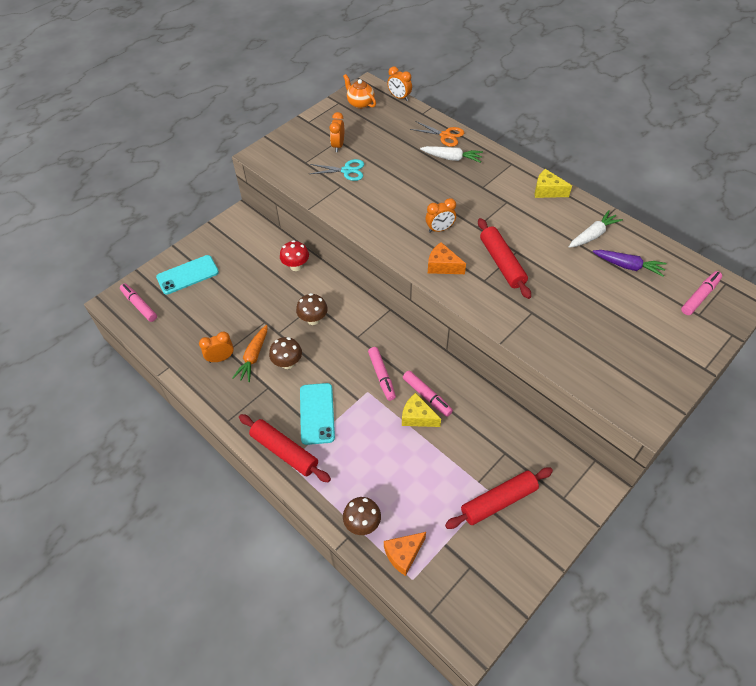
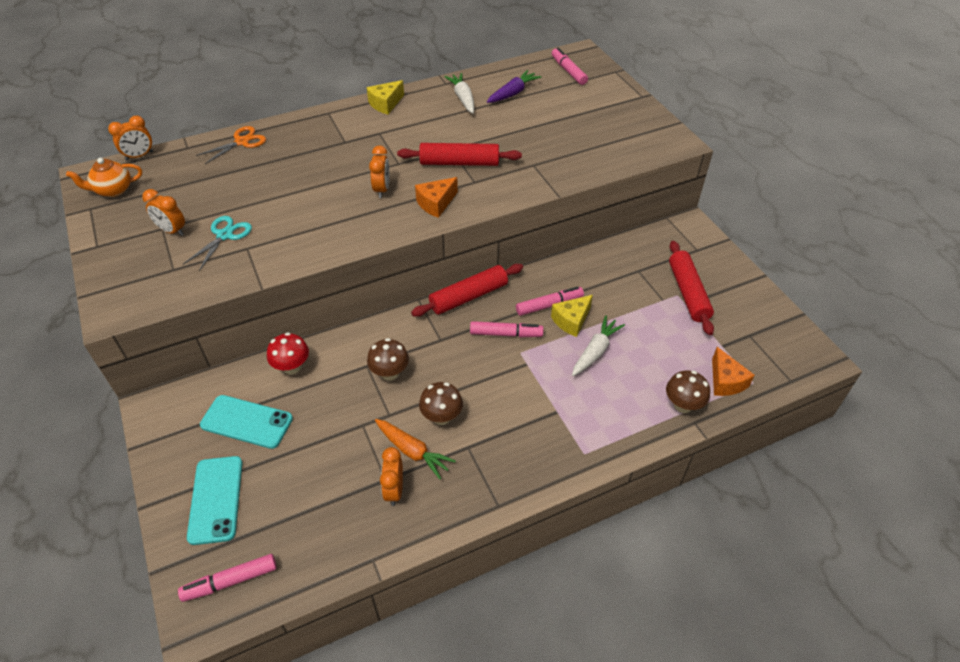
camera: 70 degrees left, 5 degrees down
(284, 451) = (568, 453): red rolling pin -> red rolling pin (468, 296)
(317, 413) = (528, 407): turquoise phone -> turquoise phone (246, 422)
(452, 158) = (282, 148): white carrot -> white carrot (595, 351)

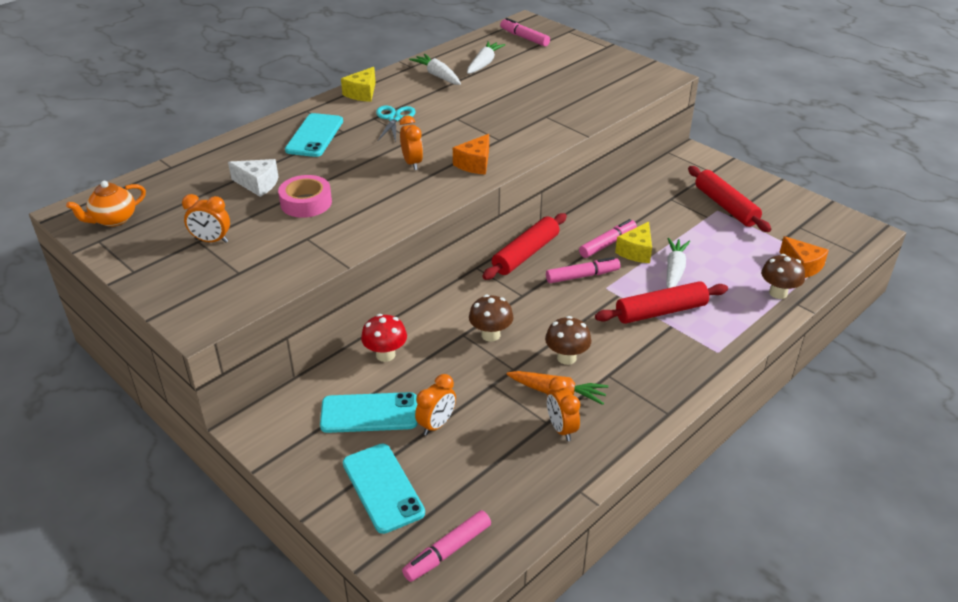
camera: 20 degrees left, 10 degrees down
(139, 156) = (120, 184): orange clock -> orange clock (436, 424)
(225, 235) = (274, 233): turquoise scissors -> turquoise scissors (394, 118)
(242, 142) = (230, 151): orange scissors -> none
(242, 181) = (258, 184): none -> white cheese
(269, 210) = (306, 203): none -> pink tape
(318, 141) = (314, 136): none -> turquoise phone
(459, 163) = (473, 127): red rolling pin -> red rolling pin (661, 311)
(513, 93) = (484, 63): purple carrot -> white carrot

